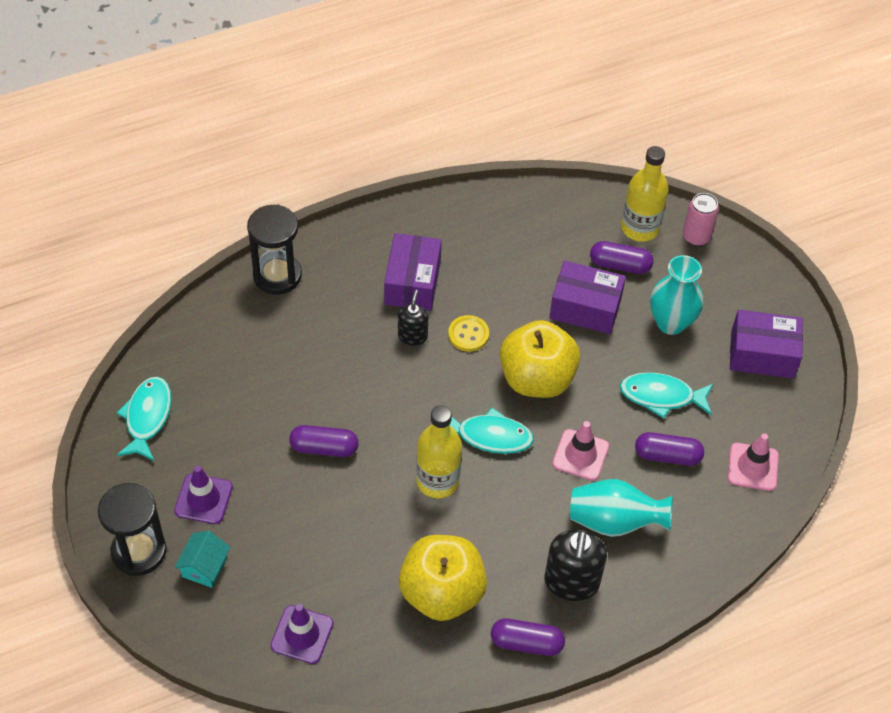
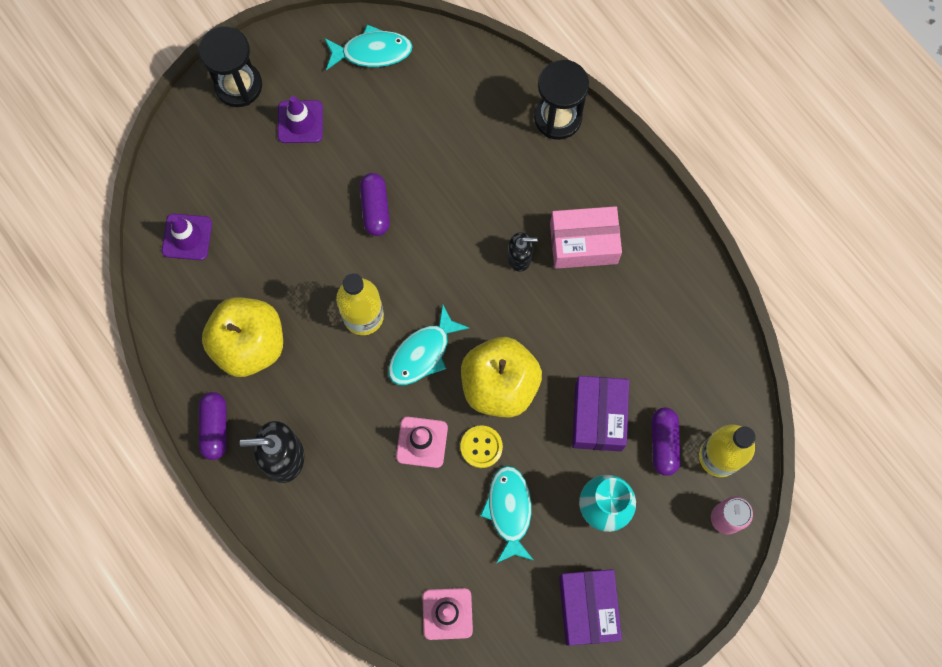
camera: 80 degrees right, 20 degrees up
(204, 567) = (234, 141): turquoise house -> none
(412, 283) = (583, 243): purple box -> pink box
(468, 334) = (535, 309): yellow button -> yellow button (481, 447)
(489, 436) = (423, 353): turquoise fish -> turquoise fish turned 45 degrees clockwise
(614, 522) = (355, 486): turquoise vase -> none
(667, 456) = (440, 526): purple capsule -> none

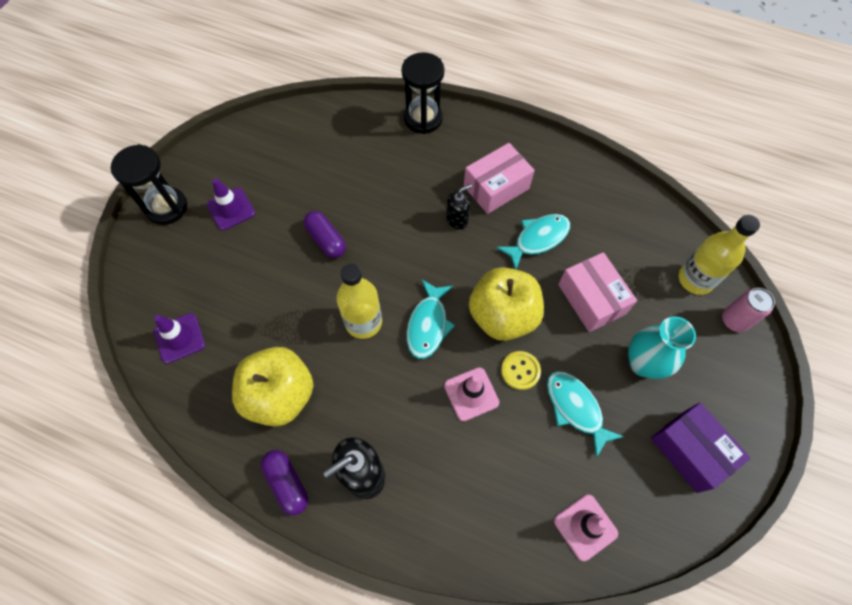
camera: 30 degrees left, 10 degrees down
(372, 52) = (261, 139): turquoise fish -> turquoise fish (538, 239)
(598, 417) = (591, 299): purple box -> pink box
(663, 443) = (651, 292): purple capsule -> none

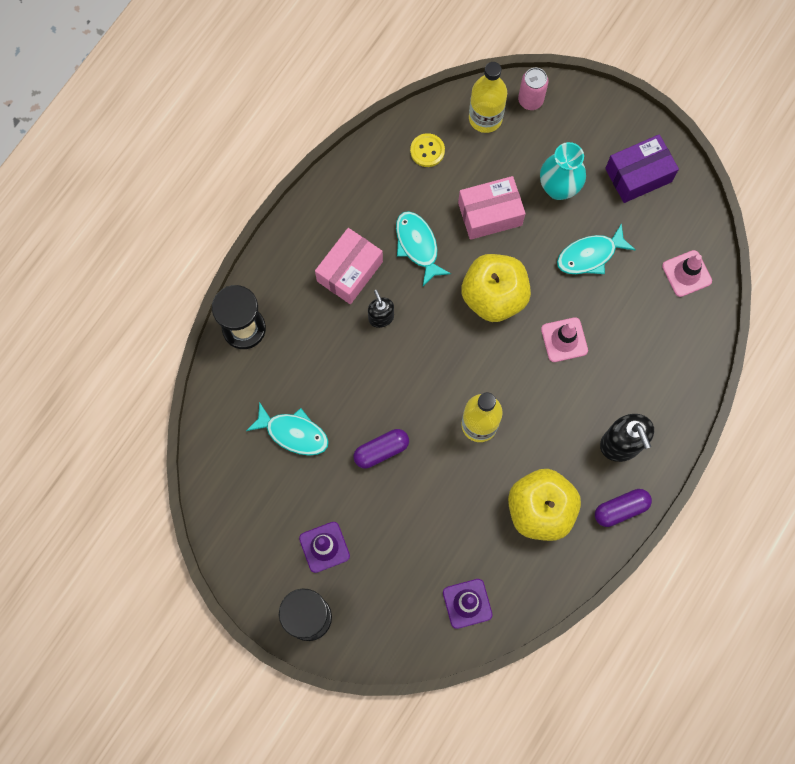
camera: 80 degrees left, 10 degrees up
(428, 324) = (491, 365): turquoise fish -> turquoise fish (293, 433)
(496, 187) = (349, 271): pink box -> pink box turned 60 degrees clockwise
(520, 371) = (549, 293): yellow button -> yellow button (427, 151)

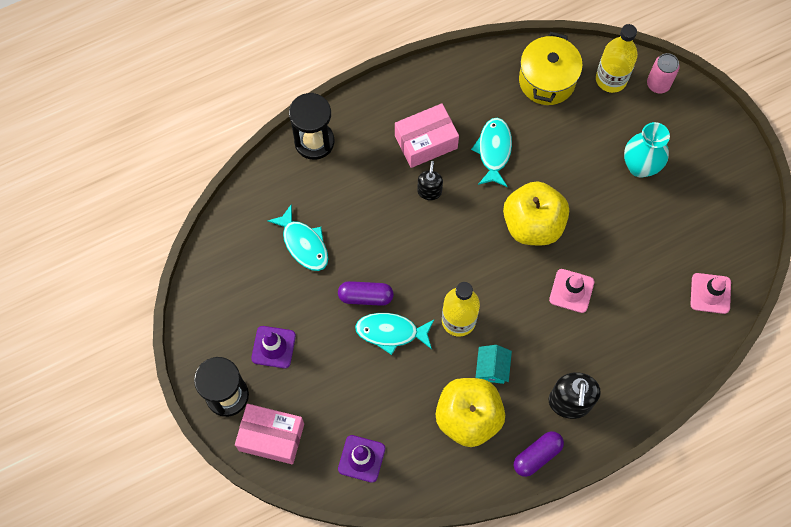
camera: 30 degrees right, 5 degrees down
(427, 151) = (547, 80): yellow button -> yellow pot
(490, 214) = (569, 157): pink box -> pink box (271, 437)
(535, 452) = (492, 368): none -> turquoise house
(590, 255) = (634, 234): turquoise fish -> turquoise fish (391, 332)
(620, 509) = (537, 455): purple capsule -> purple capsule turned 45 degrees counterclockwise
(638, 175) = (715, 191): purple box -> none

